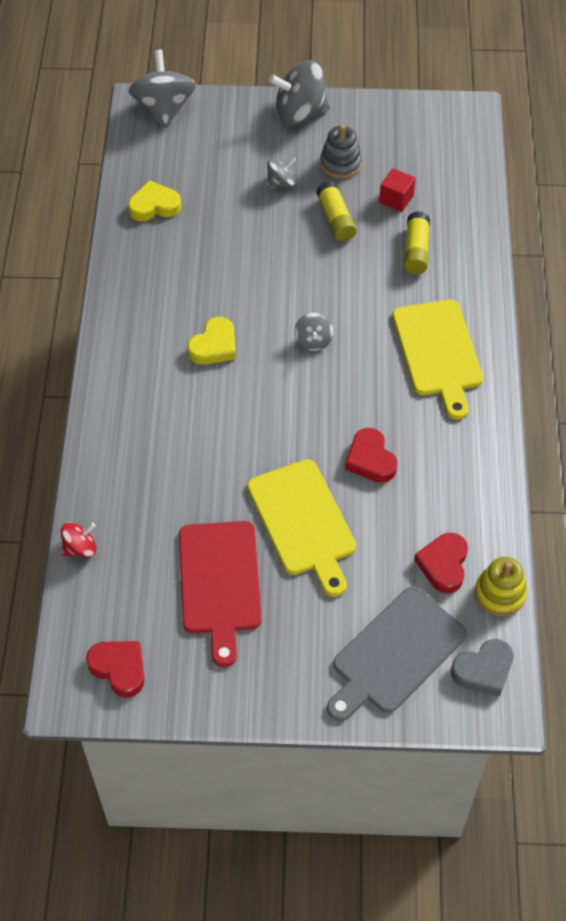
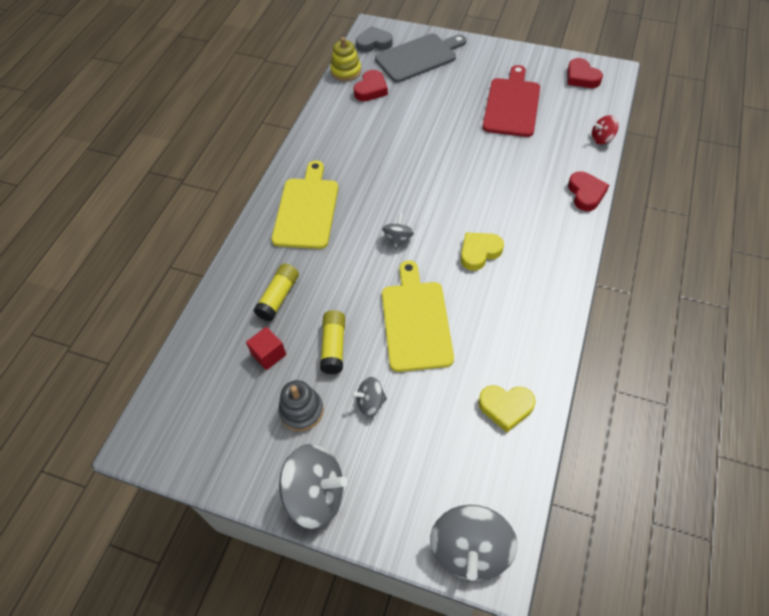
camera: 160 degrees left, 0 degrees up
(303, 522) = (449, 125): yellow cutting board -> yellow cutting board (416, 321)
(370, 459) = (390, 151): red heart -> red heart (586, 193)

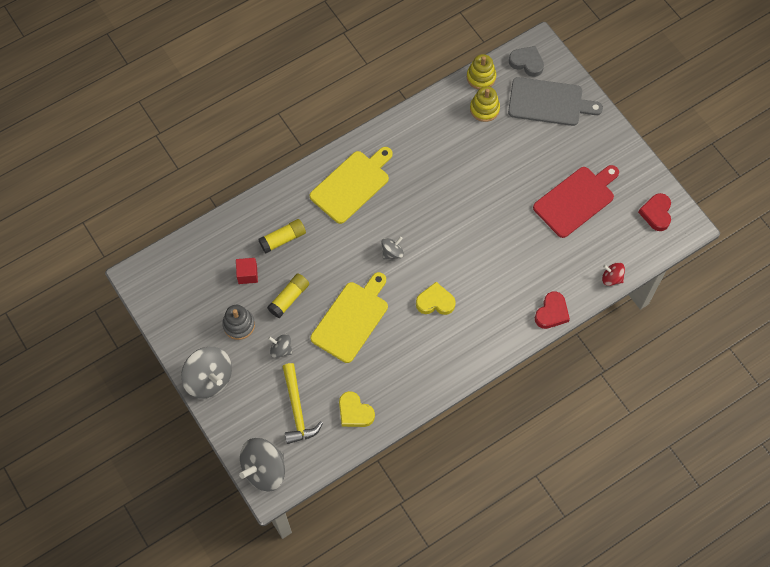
camera: 35 degrees right, 10 degrees up
(371, 89) = (484, 109): red heart -> yellow stacking toy
(444, 452) = (297, 409): none -> yellow hammer

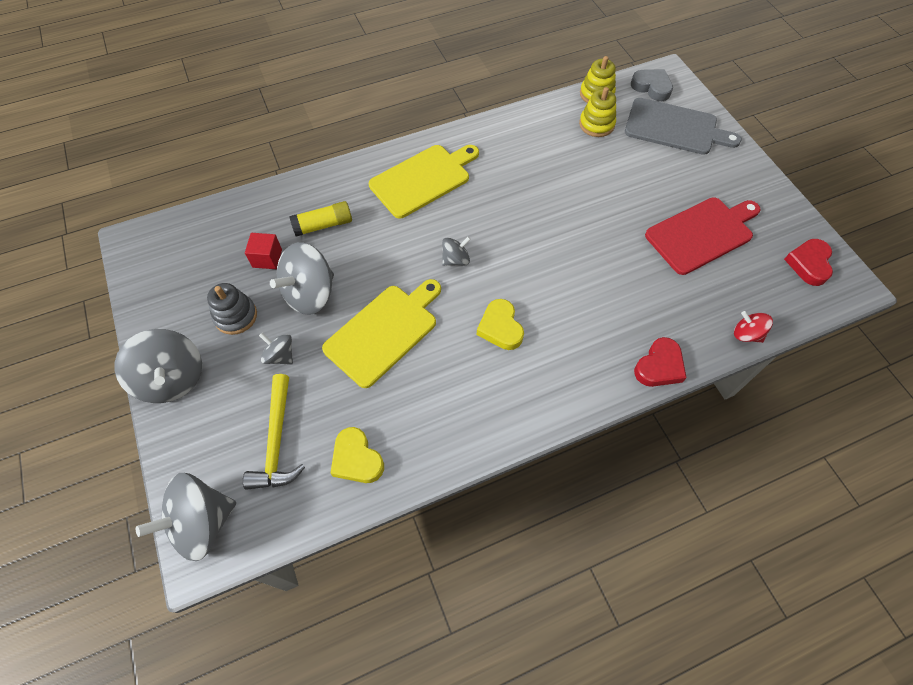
camera: 10 degrees right, 5 degrees down
(289, 298) = (310, 294): yellow glue stick -> grey spinning top
(435, 302) = (500, 327): yellow heart -> yellow heart turned 120 degrees counterclockwise

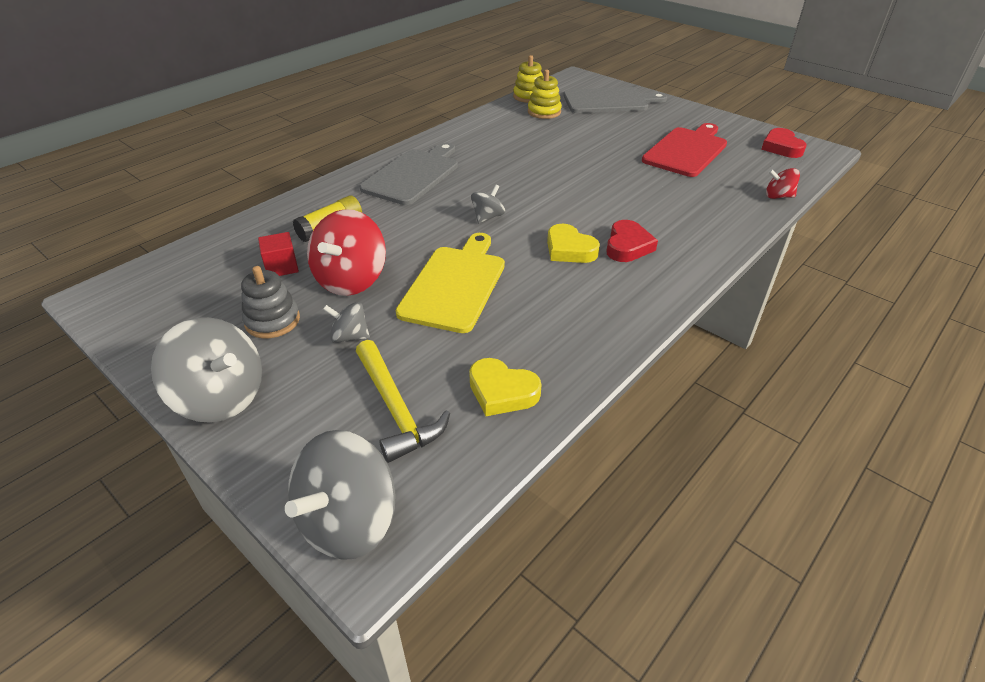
camera: 25 degrees left, 20 degrees down
(310, 294) = (351, 280): grey spinning top -> red spinning top
(423, 179) = (413, 175): yellow cutting board -> grey cutting board
(651, 87) = (570, 85): grey heart -> none
(659, 366) = (731, 234): red heart -> red heart (627, 246)

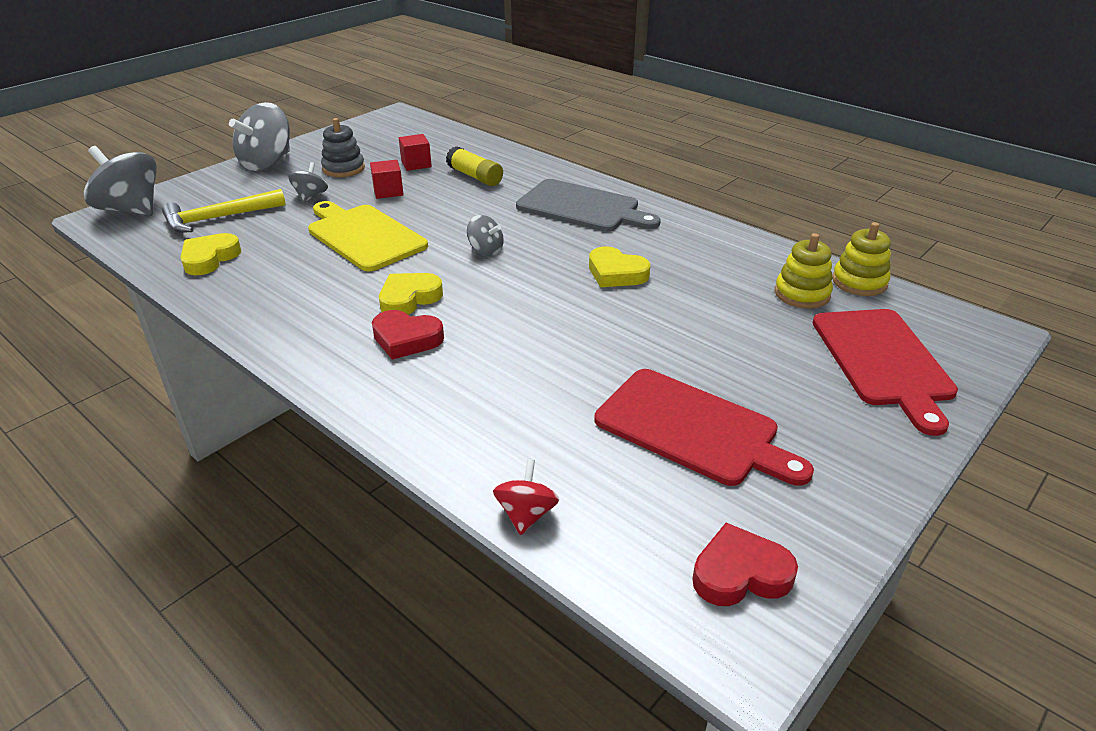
camera: 90 degrees right, 5 degrees down
(351, 280) = (388, 191): red spinning top -> red cube
(455, 285) = (364, 236): yellow cutting board -> yellow cutting board turned 150 degrees counterclockwise
(523, 165) = (616, 273): none -> yellow heart
(609, 101) = (883, 361): grey cutting board -> red cutting board

